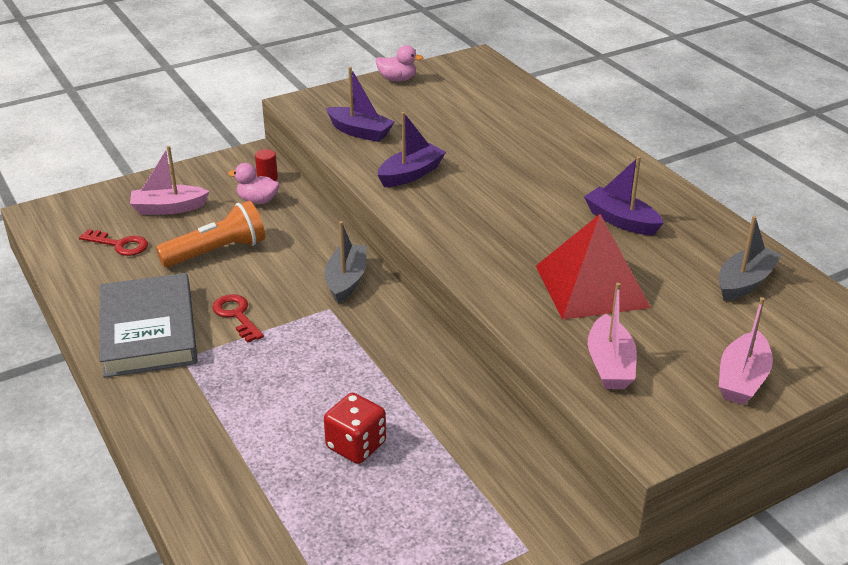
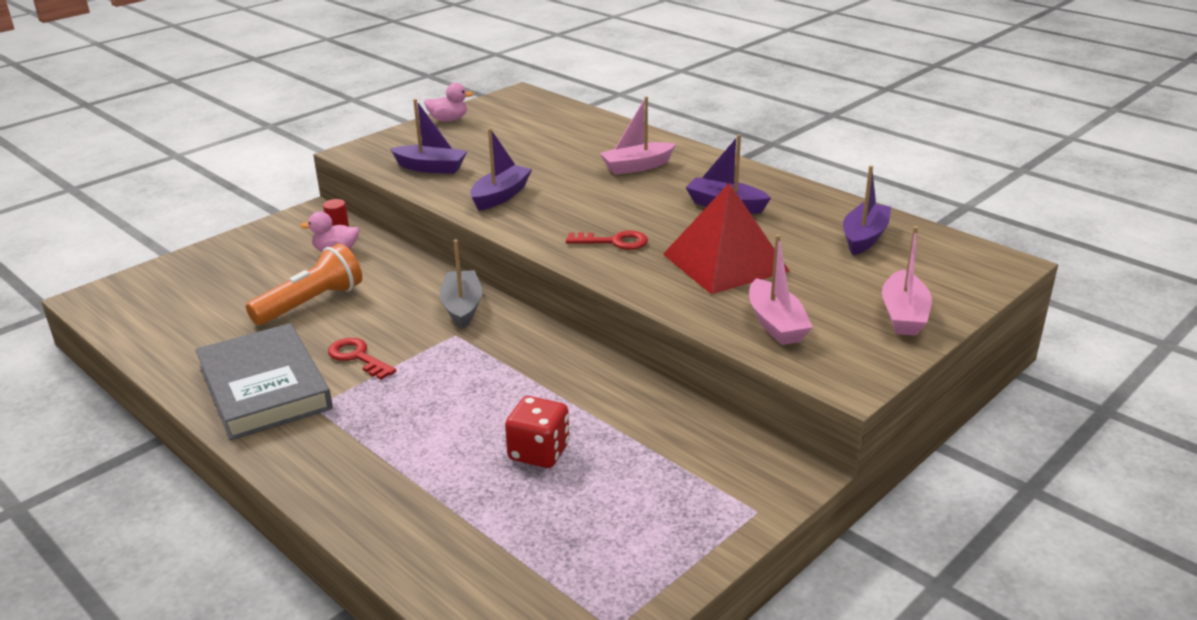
camera: 15 degrees left, 5 degrees down
(119, 245) = (197, 313): red key -> red key (614, 242)
(169, 208) = (240, 272): pink boat -> pink boat (637, 166)
(744, 282) = (864, 237): grey boat -> purple boat

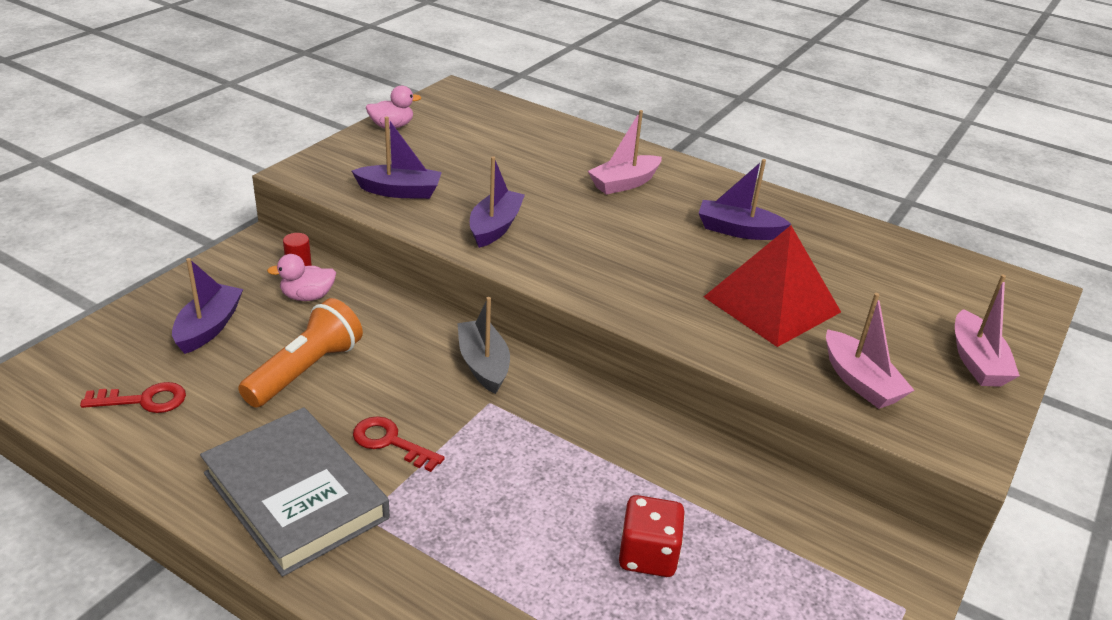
camera: 15 degrees left, 5 degrees up
(614, 242) = (645, 283): red key -> red key (144, 400)
(864, 237) = (892, 265): purple boat -> purple boat (209, 327)

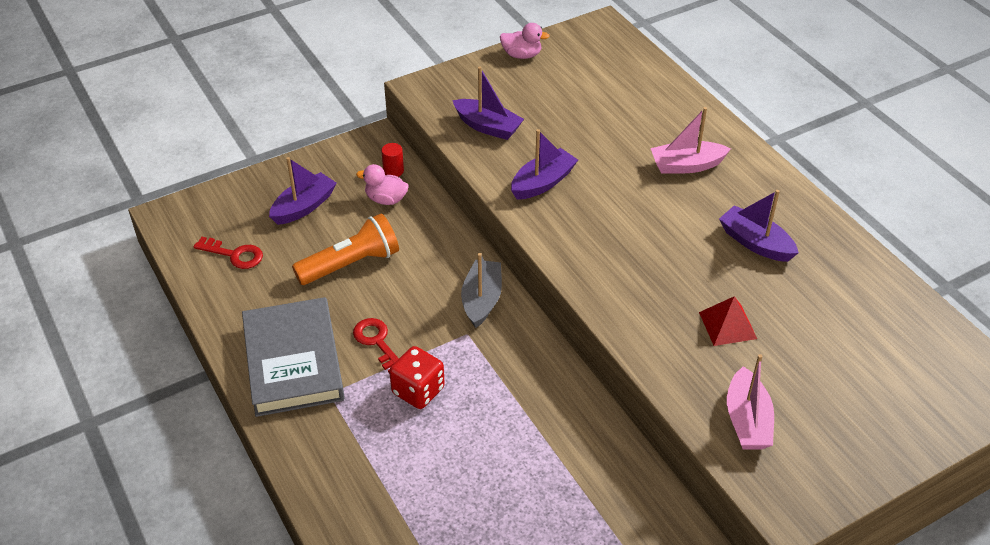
camera: 30 degrees right, 10 degrees up
(648, 555) = (504, 495): red dice -> red dice (418, 390)
(771, 304) = (727, 325): red pyramid -> red pyramid, size x0.51
(976, 361) = (873, 438): pink boat -> none

